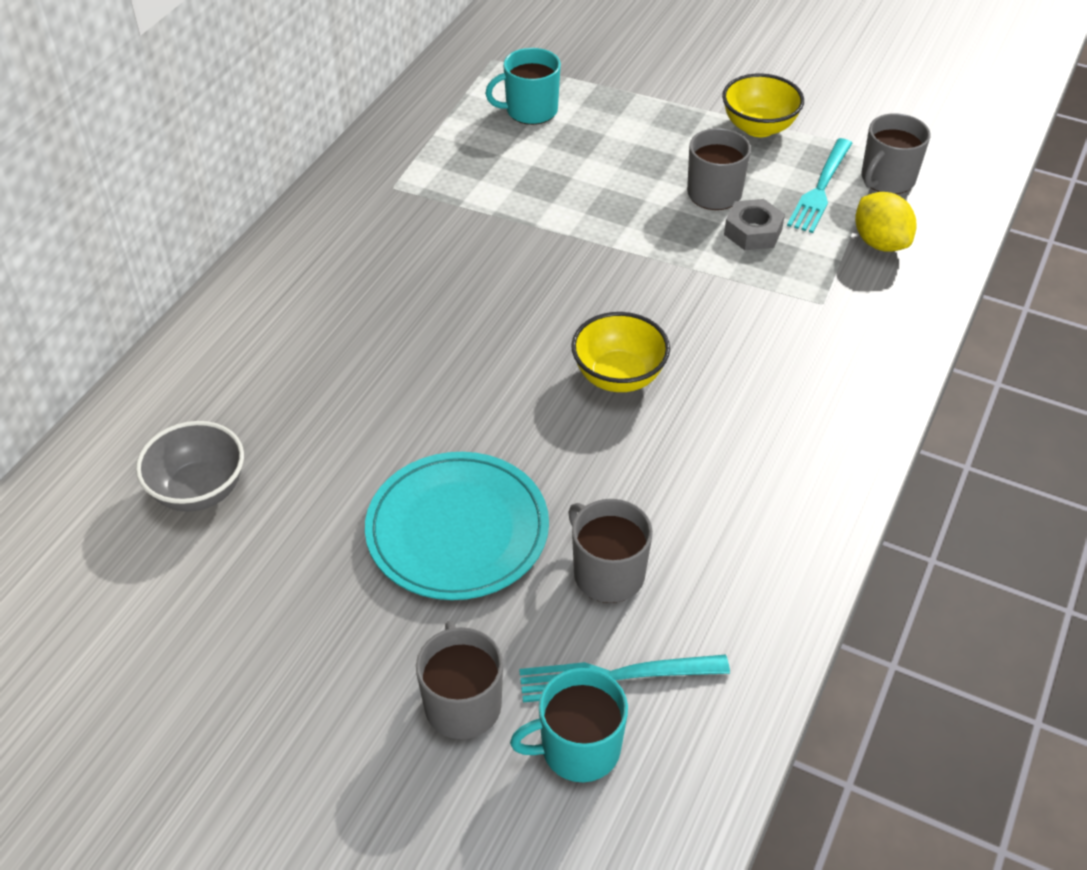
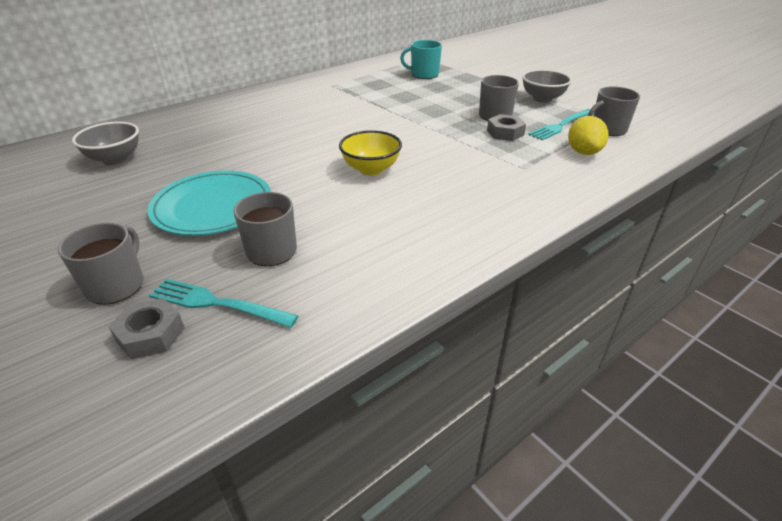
camera: 25 degrees right, 10 degrees down
(578, 748) = (151, 334): turquoise mug -> grey nut
(758, 127) = (542, 99): yellow bowl -> grey bowl

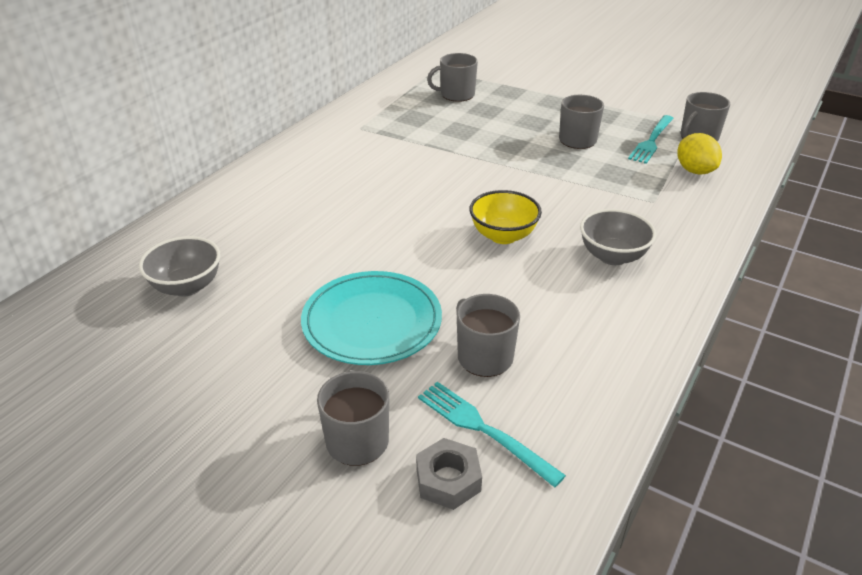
camera: 20 degrees left, 0 degrees up
(216, 303) = (482, 429): turquoise fork -> turquoise fork turned 45 degrees clockwise
(424, 74) = (456, 95): turquoise mug -> grey mug
(505, 133) = (604, 161): grey nut -> none
(542, 99) = (609, 108): grey bowl -> grey bowl (612, 256)

